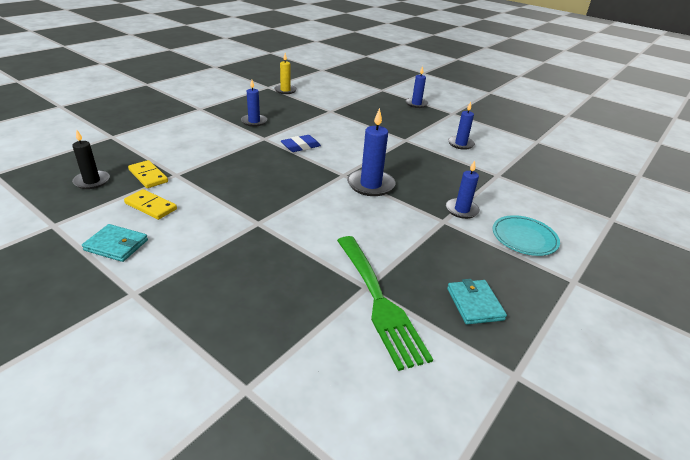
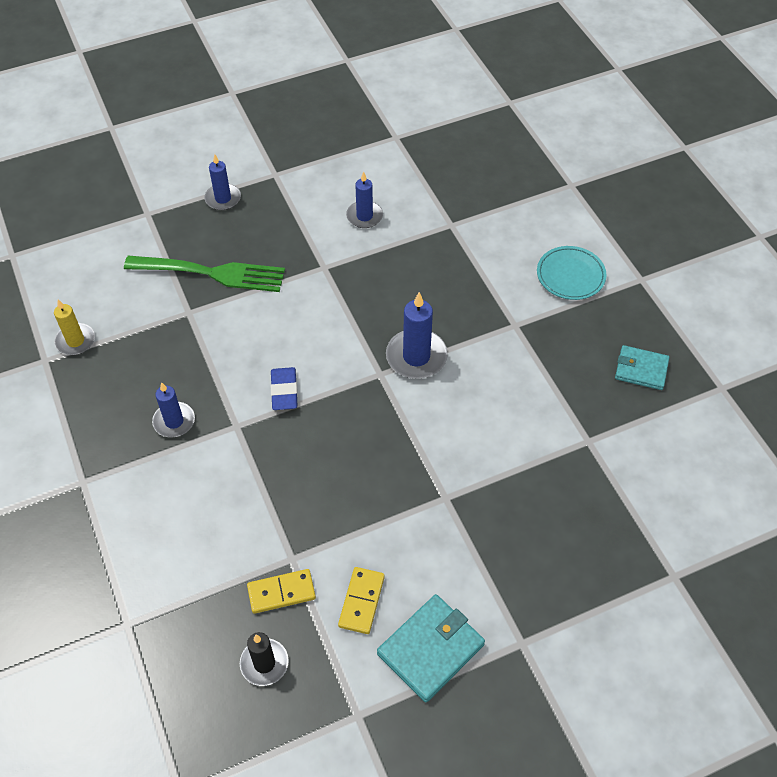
camera: 60 degrees left, 20 degrees up
(116, 245) = (430, 649): turquoise wallet -> turquoise wallet, size x1.51
(151, 206) = (361, 601): yellow domino -> yellow domino turned 45 degrees counterclockwise
(379, 301) = (611, 439): green fork -> green fork (212, 273)
(461, 210) = (503, 298): blue candle -> none

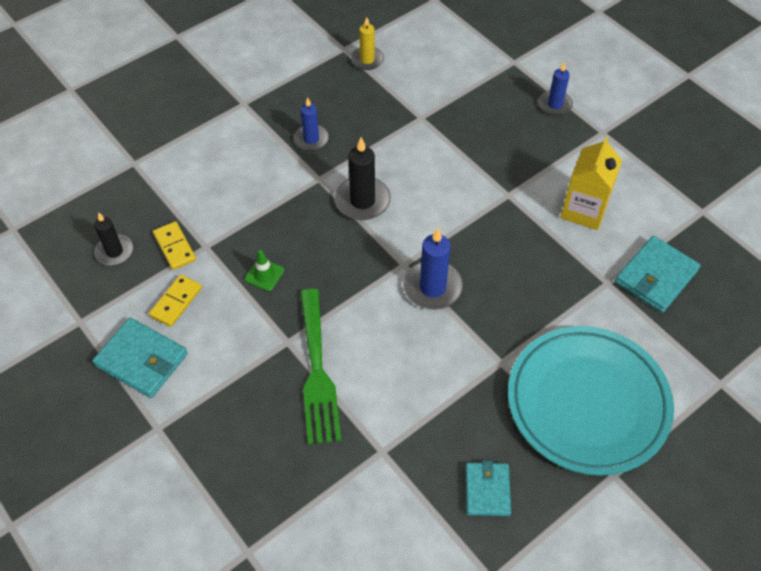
camera: 75 degrees right, 0 degrees up
(212, 273) = (468, 121): green fork -> green fork (317, 372)
(284, 391) = (362, 201): blue eraser -> black candle
(352, 504) = (264, 275): none -> green traffic cone
(361, 601) = (176, 302): yellow domino -> yellow domino turned 60 degrees counterclockwise
(364, 216) = (584, 210): blue candle -> yellow carton
(455, 190) = (656, 276): none -> turquoise wallet
(570, 275) = (587, 403): turquoise plate -> turquoise plate, size x2.13

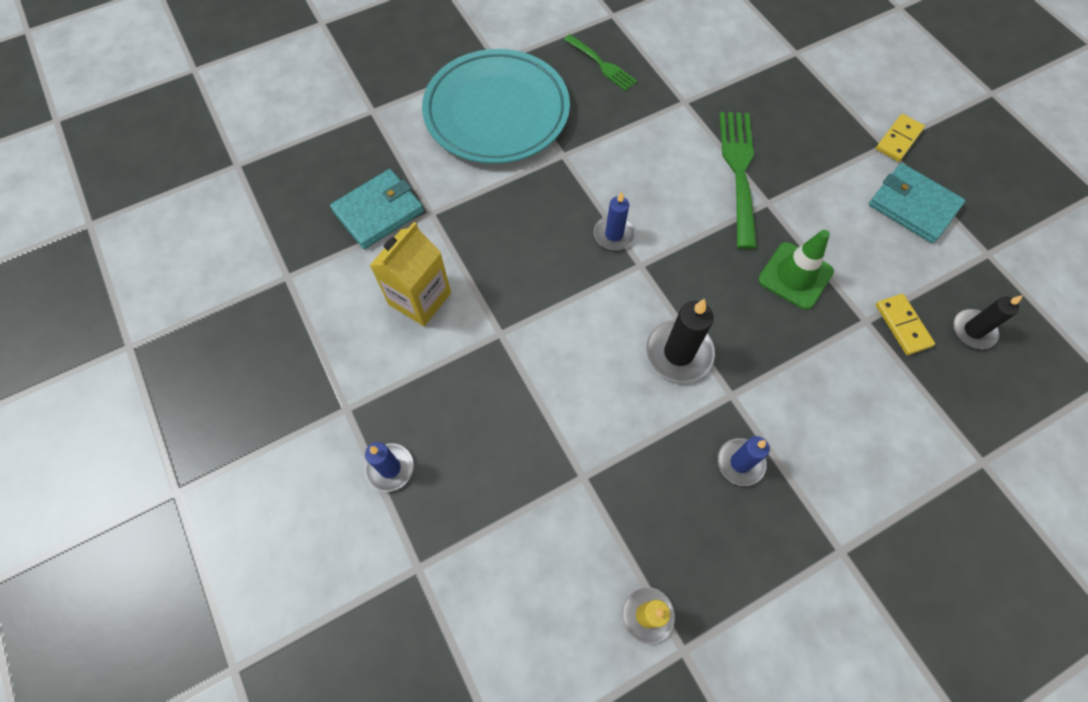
camera: 170 degrees left, 10 degrees up
(176, 302) = (889, 259): yellow domino -> yellow domino (898, 139)
(264, 275) = (795, 276): green traffic cone -> green traffic cone, size x1.72
(432, 287) = (614, 234): blue candle -> blue candle, size x0.66
(487, 490) = (602, 64): turquoise wallet -> green fork

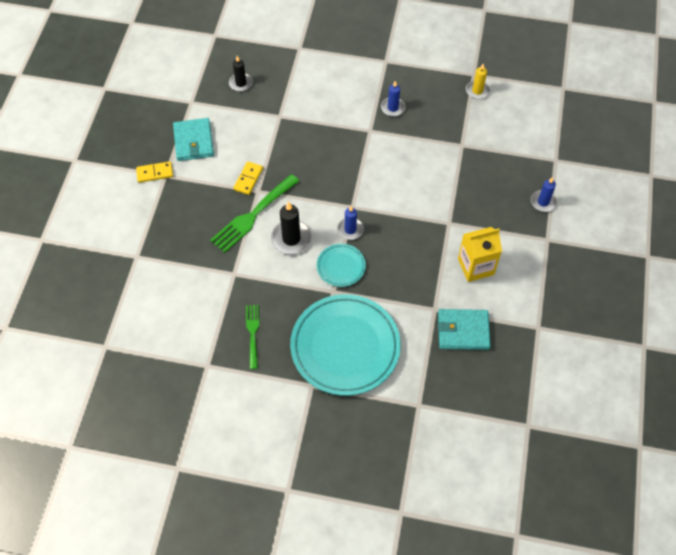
camera: 140 degrees left, 5 degrees down
(581, 185) = (341, 266): none -> turquoise plate
(678, 353) = (375, 160): black candle -> black candle (291, 238)
(795, 276) = (287, 152): green traffic cone -> none
(902, 325) = (267, 104): yellow domino -> yellow domino (248, 179)

